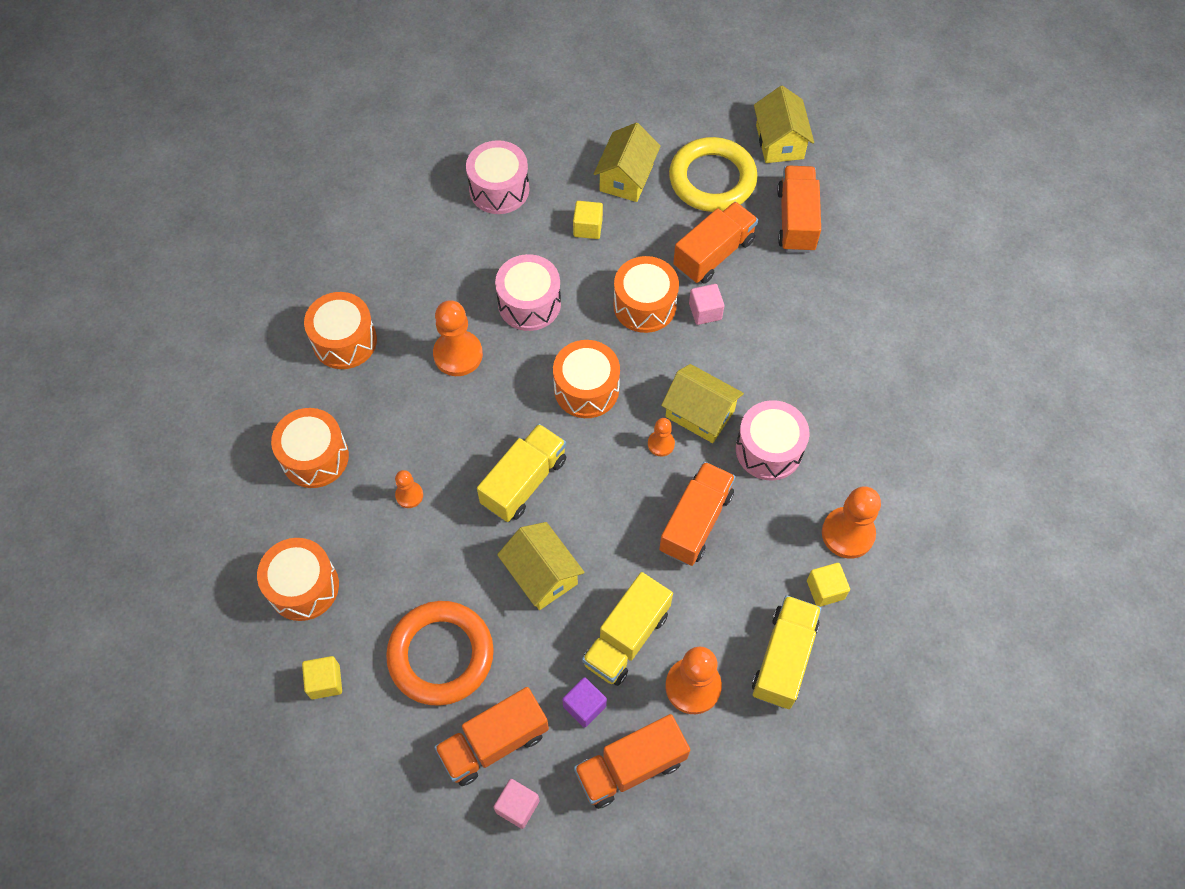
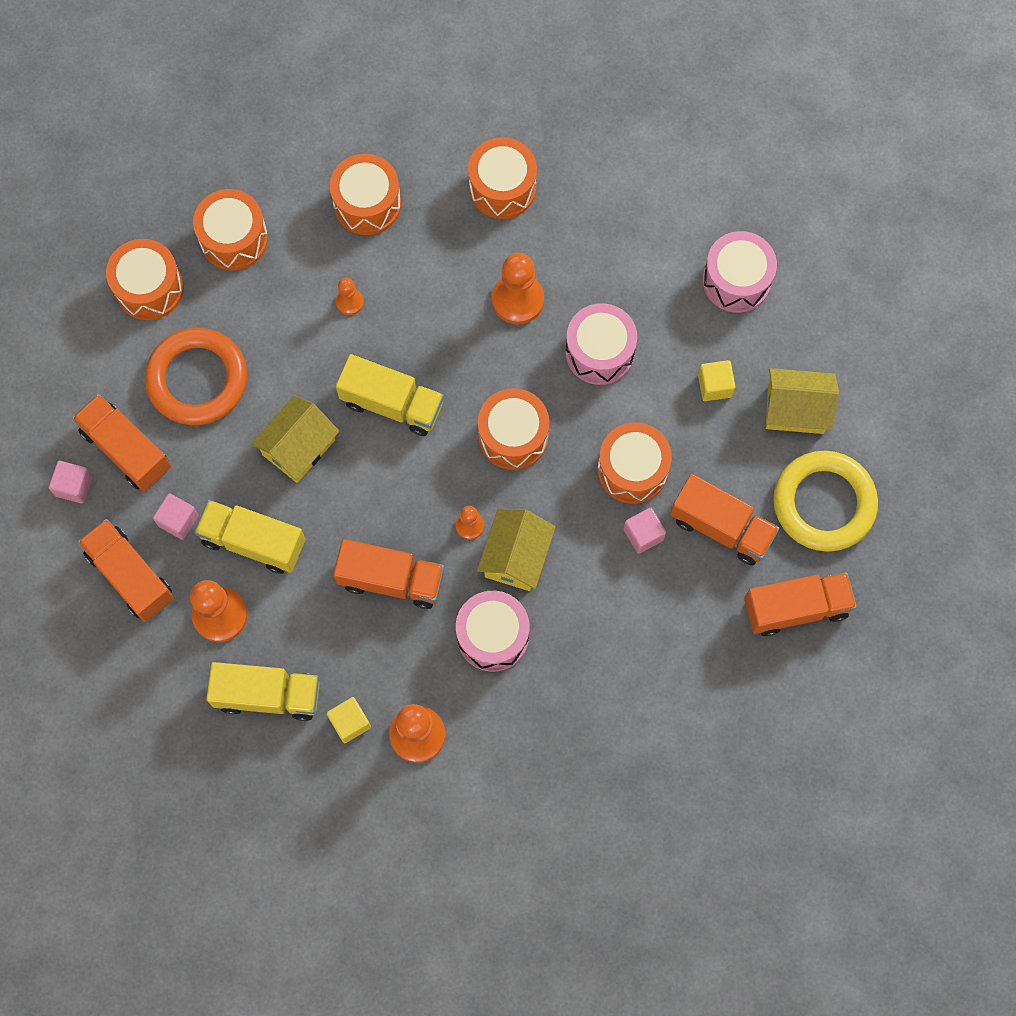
camera: 75 degrees right, 10 degrees up
(325, 682) = (149, 288): yellow cube -> orange drum
(584, 706) = (178, 520): purple cube -> pink cube
(779, 142) = (903, 567): yellow house -> none

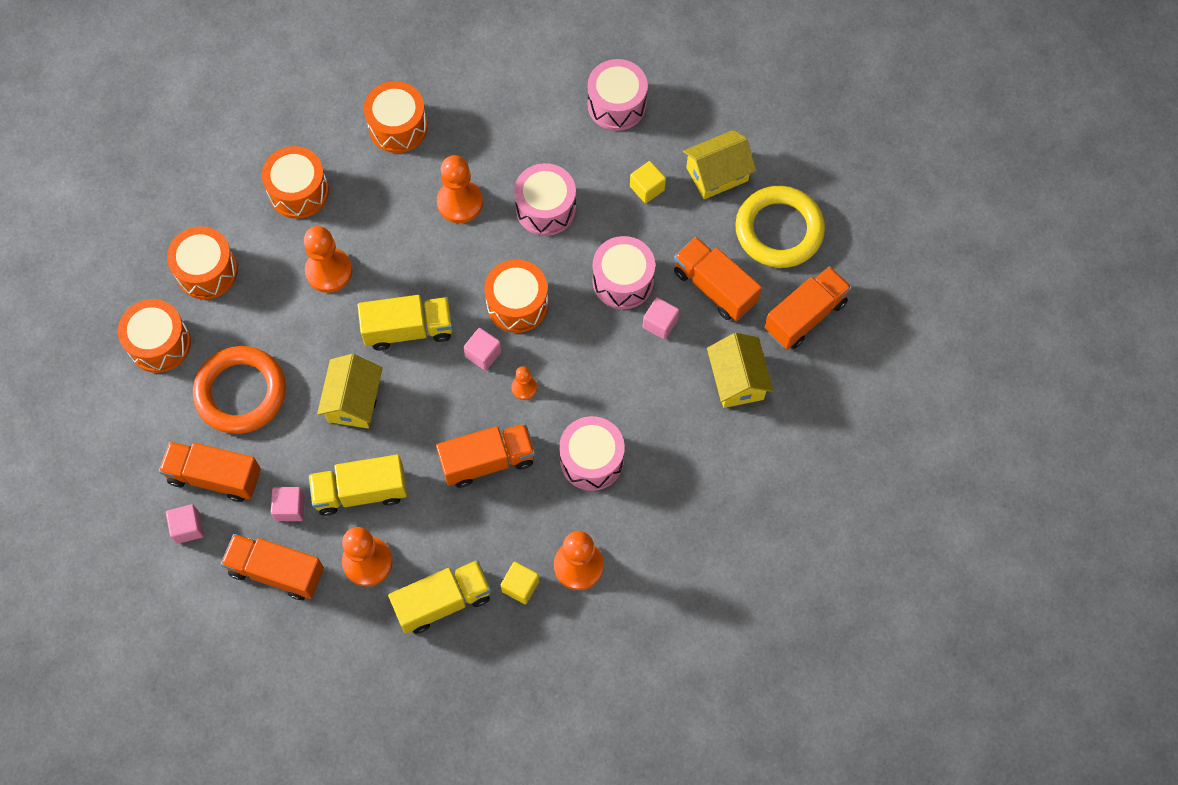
camera: 30 degrees left, 5 degrees down
(349, 302) = (329, 271): orange pawn -> orange pawn, size x1.88
(450, 469) = (483, 354): none -> pink cube
(516, 556) = (574, 391): yellow house -> yellow house (737, 380)
(632, 469) = (623, 281): orange drum -> pink drum
(721, 527) = (714, 287): orange truck -> orange truck turned 135 degrees counterclockwise

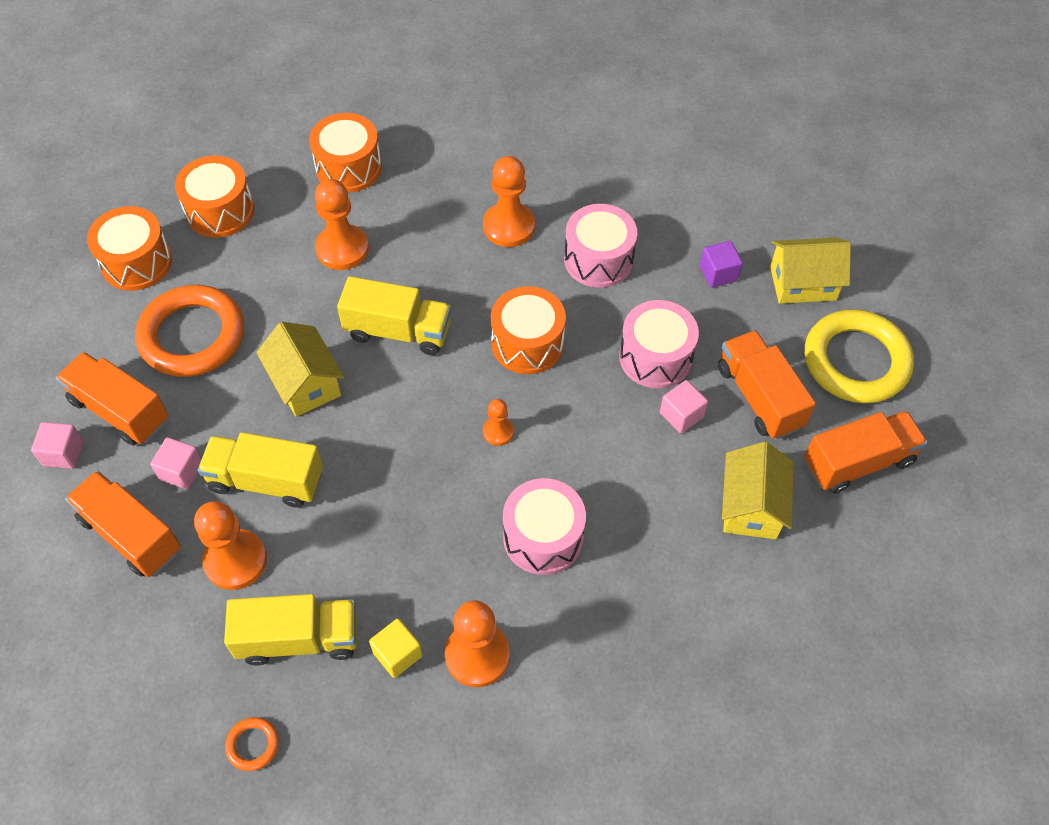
camera: 20 degrees right, 10 degrees down
(354, 401) = (305, 383): yellow house -> yellow house turned 60 degrees counterclockwise
(398, 127) = (476, 140): orange drum -> none
(445, 688) = (253, 745): none -> orange ring
(483, 354) = (468, 382): pink cube -> none
(487, 461) = (422, 497): orange truck -> none
(616, 104) = (715, 185): pink drum -> none
(647, 188) = (718, 273): yellow cube -> purple cube

